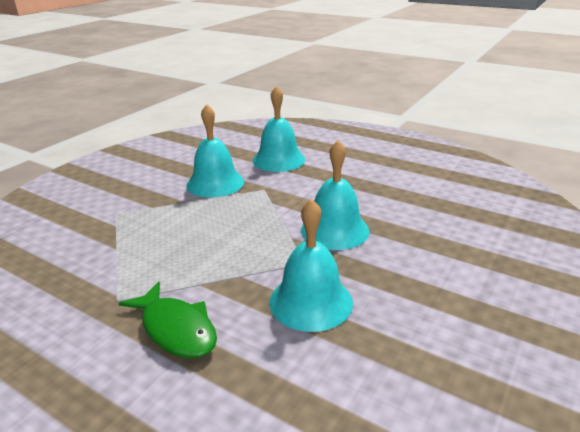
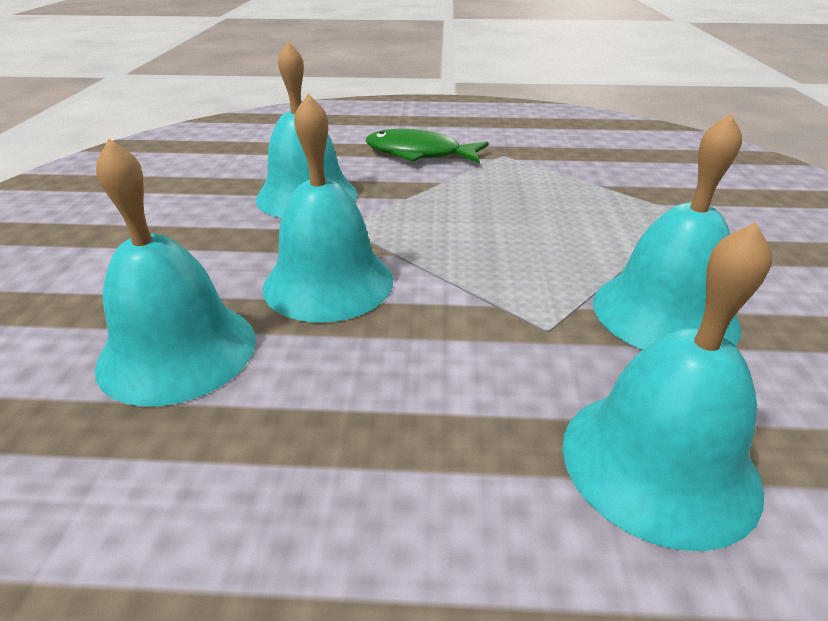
camera: 150 degrees right, 5 degrees up
(411, 219) = (178, 351): none -> turquoise bell

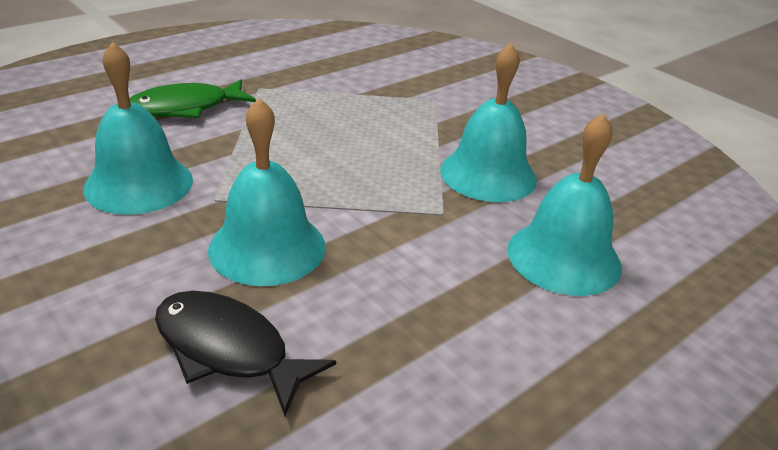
camera: 45 degrees left, 0 degrees up
(178, 351) = (228, 349): turquoise bell -> black fish

